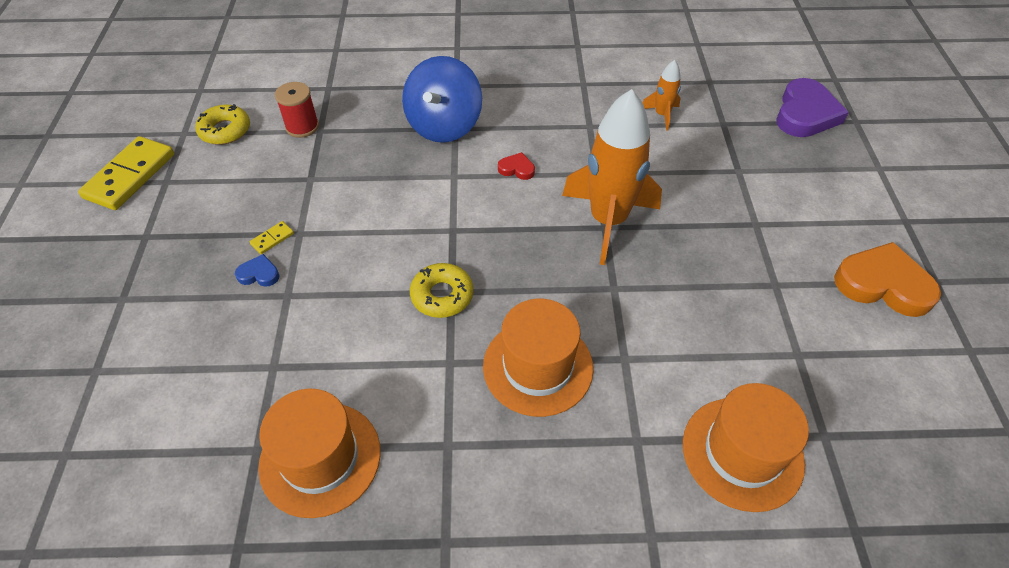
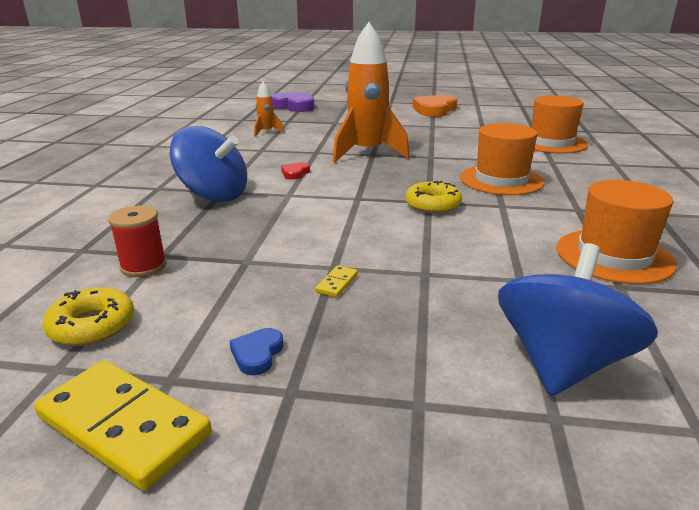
camera: 80 degrees left, 25 degrees down
(149, 382) = (562, 363): none -> blue spinning top
(259, 274) = (391, 290): blue heart -> blue heart (257, 354)
(272, 239) = (337, 283): yellow domino -> yellow domino turned 60 degrees clockwise

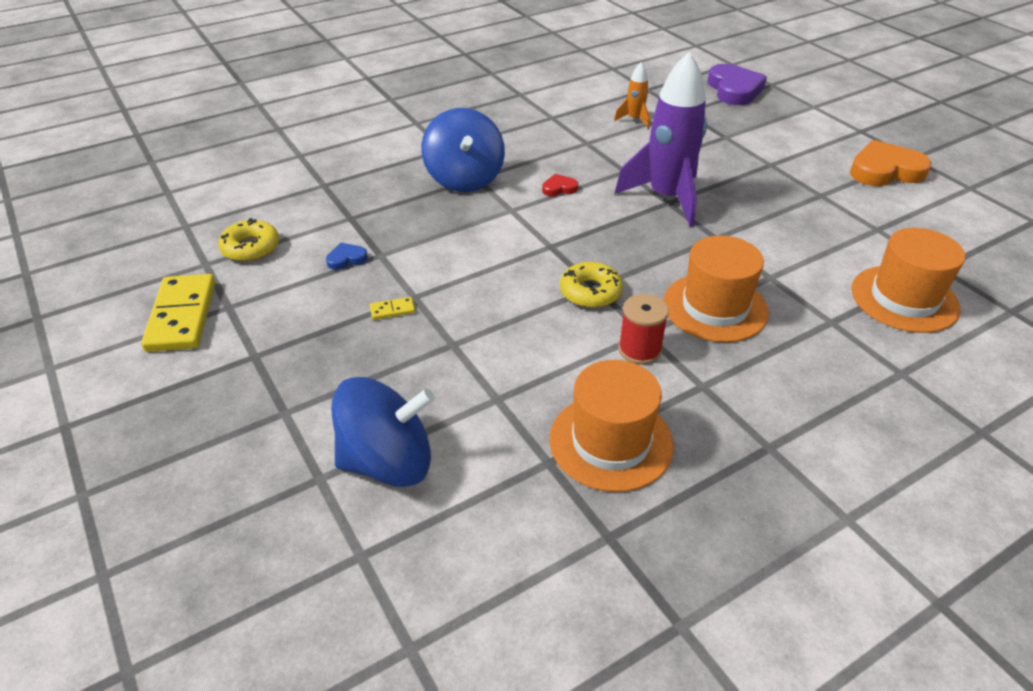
camera: 50 degrees right, 15 degrees up
(143, 266) = (329, 220): red spool -> red spool (639, 350)
(257, 354) = (278, 323): blue heart -> blue heart (346, 259)
(367, 153) = (666, 198): orange rocket -> purple rocket

